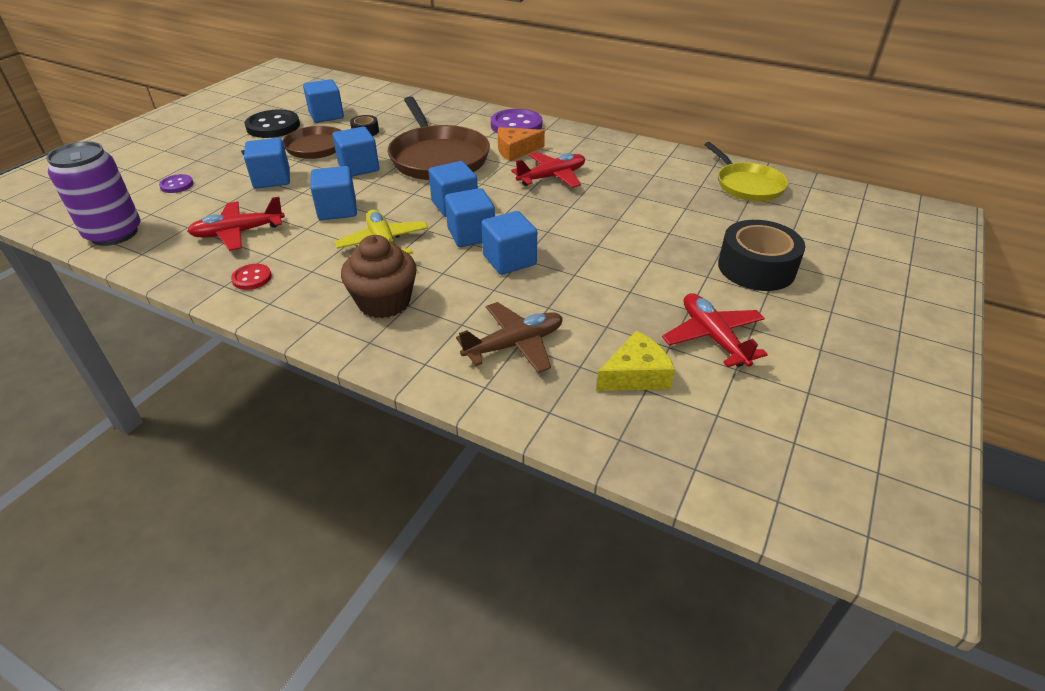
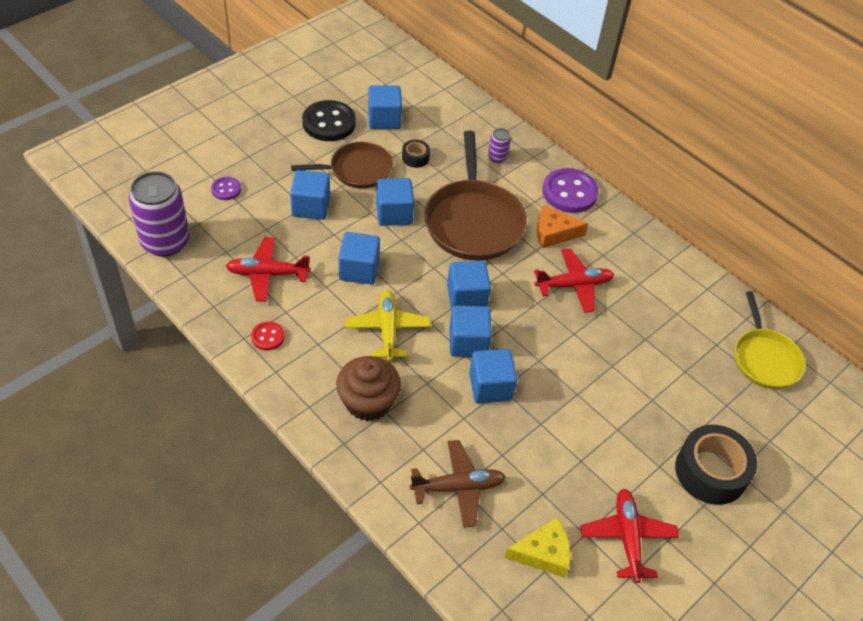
camera: 15 degrees right, 10 degrees up
(441, 118) = (497, 157): none -> purple can

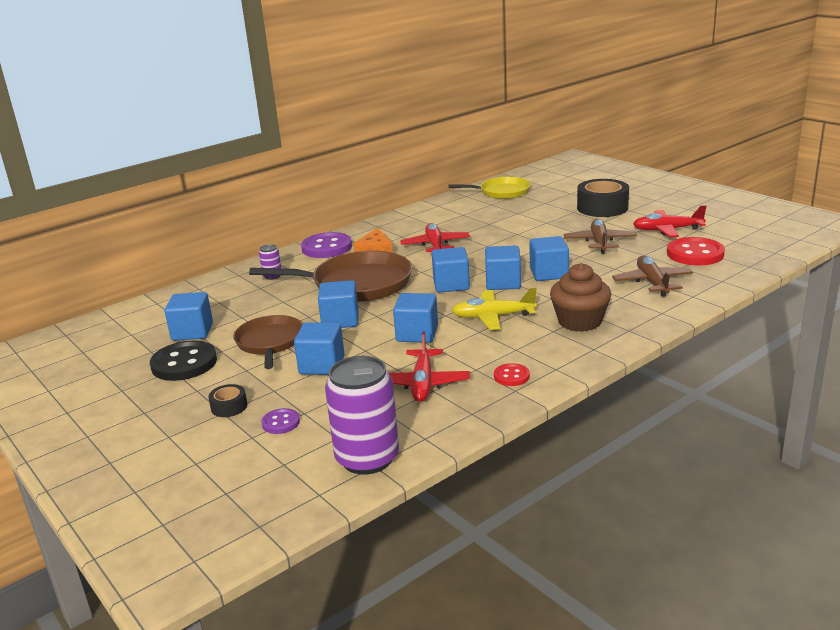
camera: 80 degrees left, 25 degrees down
(415, 158) = (260, 313): black tape -> black tape (229, 407)
(543, 553) = (695, 254): yellow cheese -> red button
(583, 450) = (599, 242): none -> brown plane

